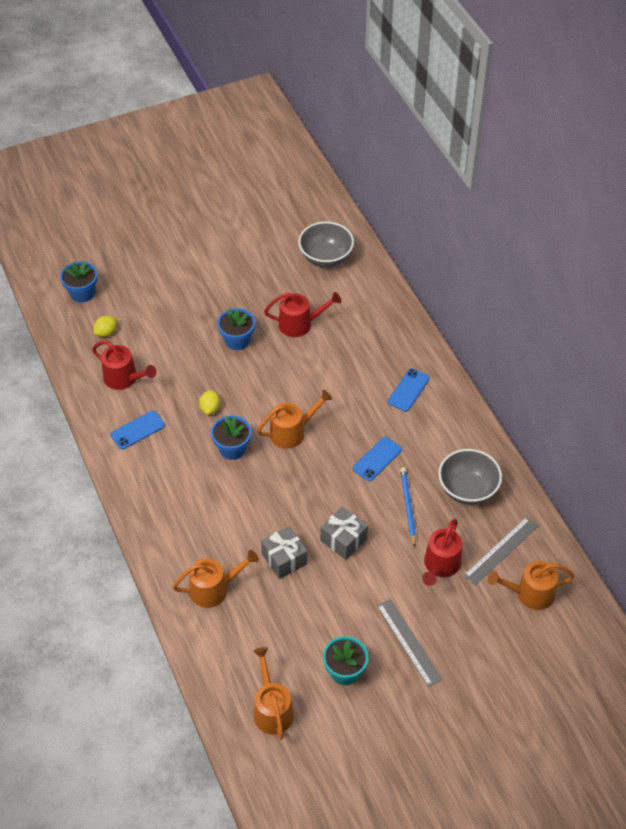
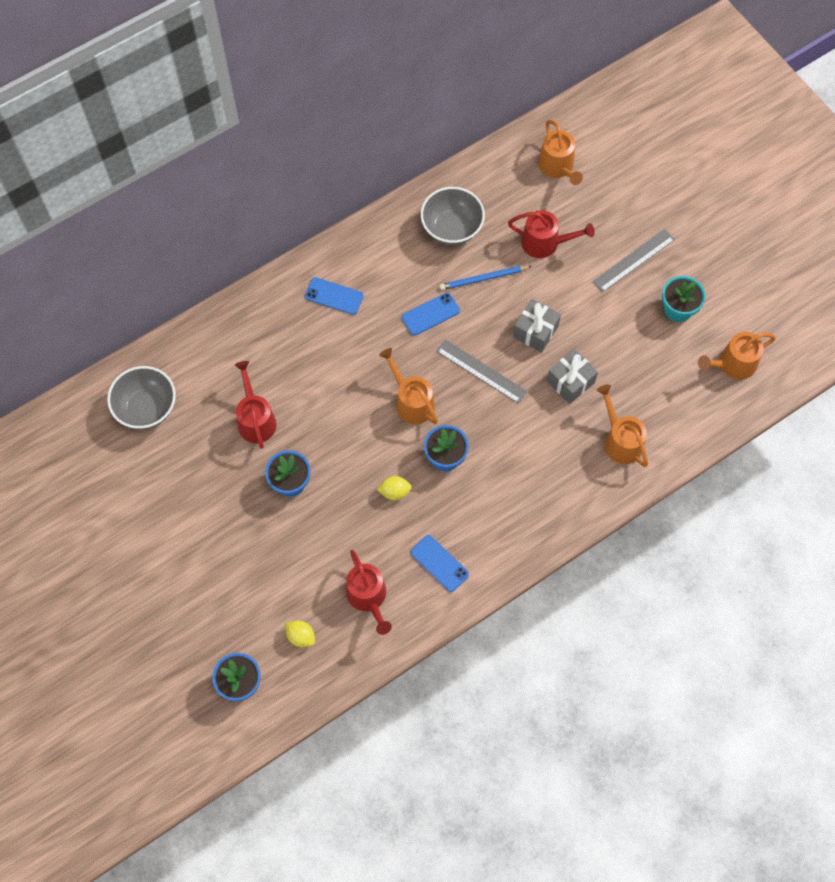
camera: 100 degrees left, 15 degrees up
(124, 378) = (368, 597): red watering can -> red watering can turned 135 degrees clockwise
(377, 459) = (430, 314): blue phone -> blue phone turned 60 degrees counterclockwise
(501, 550) = (516, 194): grey ruler -> grey ruler (481, 371)

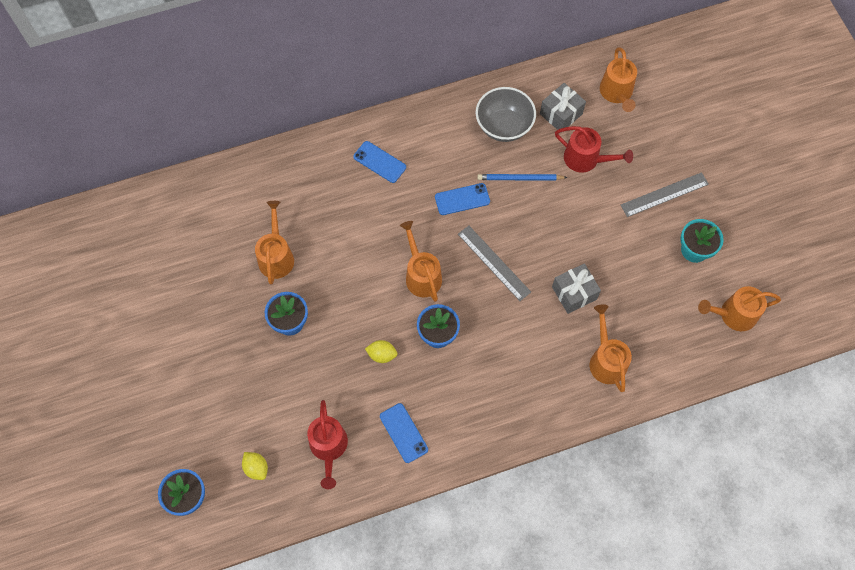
camera: 15 degrees right, 0 degrees up
(146, 408) = (183, 222): grey bowl -> none
(255, 419) = (276, 256): red watering can -> orange watering can
(535, 331) = (554, 238): grey gift -> grey gift (561, 114)

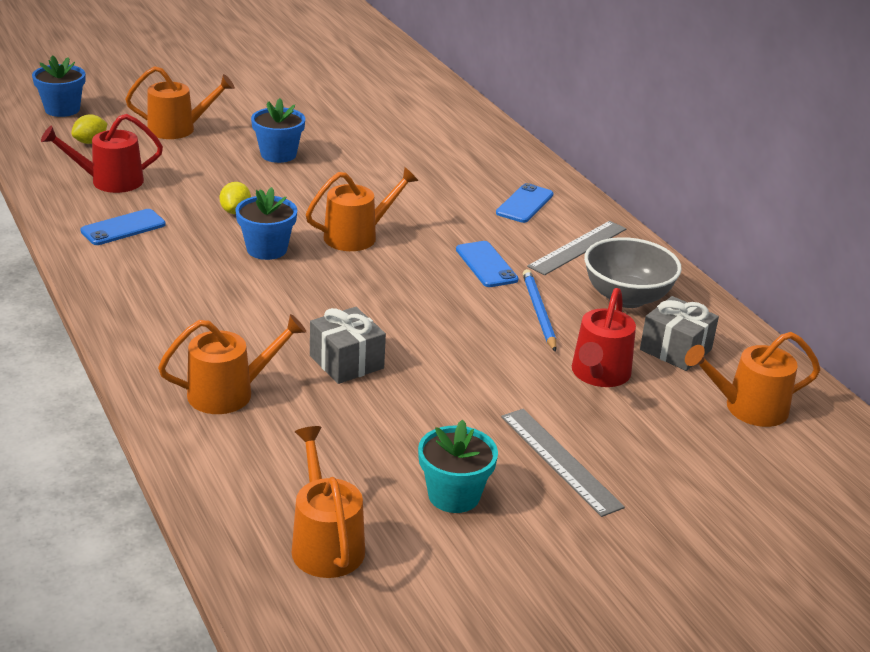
camera: 80 degrees right, 35 degrees down
(276, 256) = (367, 144): orange watering can -> orange watering can (178, 129)
(494, 262) = (387, 291): grey ruler -> grey ruler (578, 247)

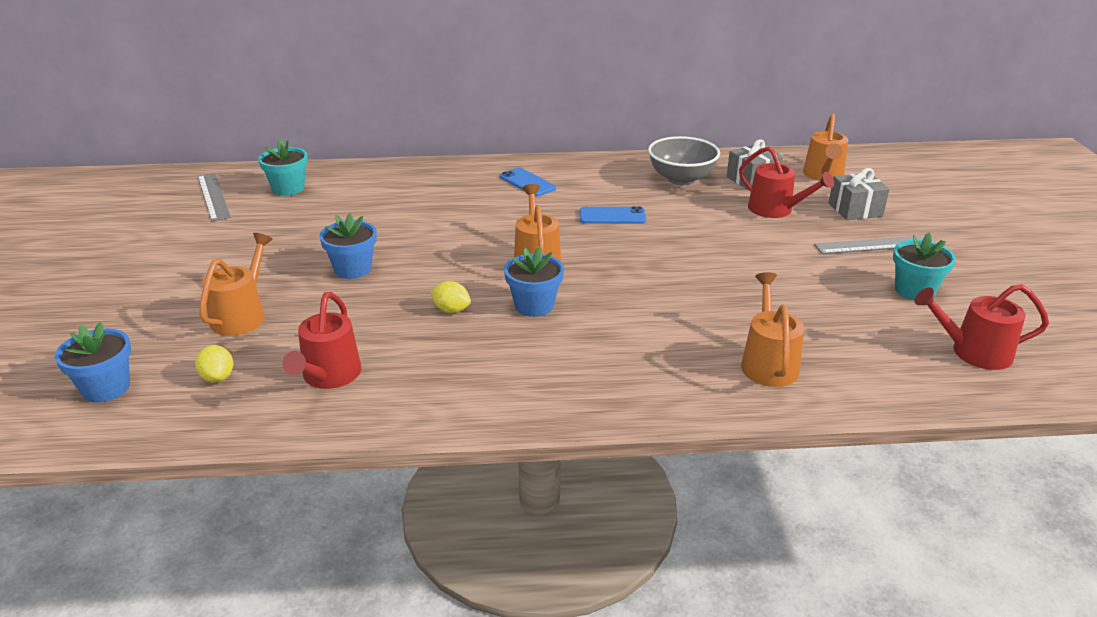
camera: 65 degrees left, 0 degrees up
(123, 228) = (441, 381): blue phone -> none
(325, 543) = (974, 352): orange watering can -> red watering can
(346, 362) = (735, 300): grey gift -> grey gift (855, 210)
(405, 94) = (288, 188): none -> turquoise flower pot
(538, 312) = (689, 212): blue pencil -> none
(578, 247) = (605, 179): grey ruler -> grey ruler (213, 196)

